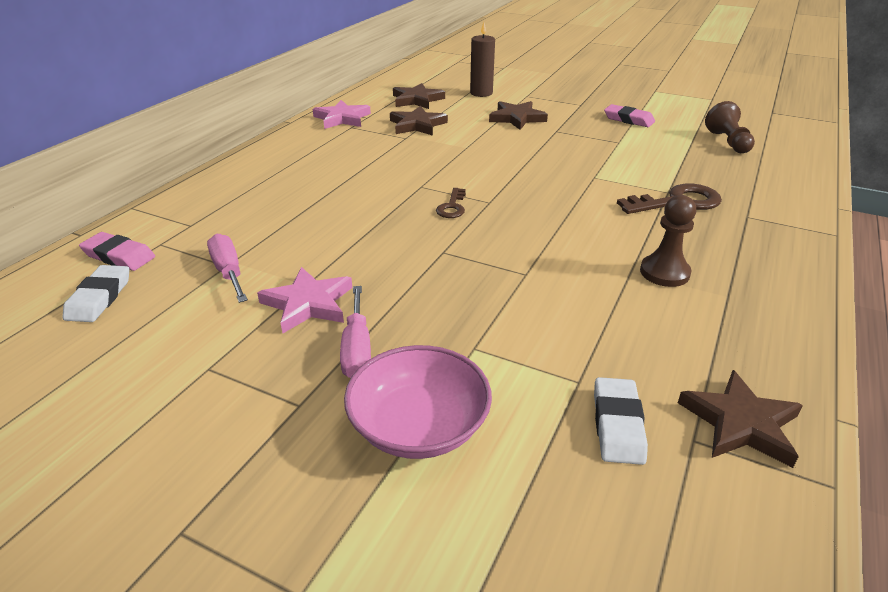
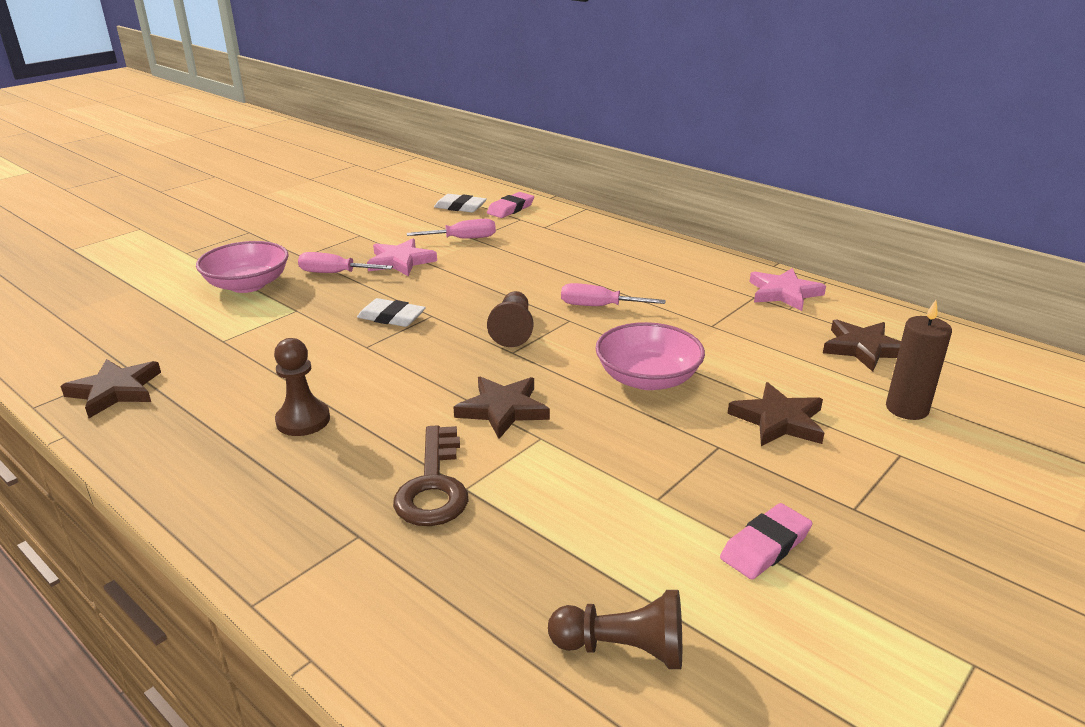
camera: 105 degrees right, 5 degrees down
(390, 177) = (599, 306): none -> pink screwdriver
(417, 125) = (755, 337): brown star -> brown star (503, 409)
(452, 207) = (513, 330): brown key -> brown pawn
(495, 152) = (647, 378): none -> pink bowl
(618, 424) = (173, 345): white eraser -> white eraser (391, 317)

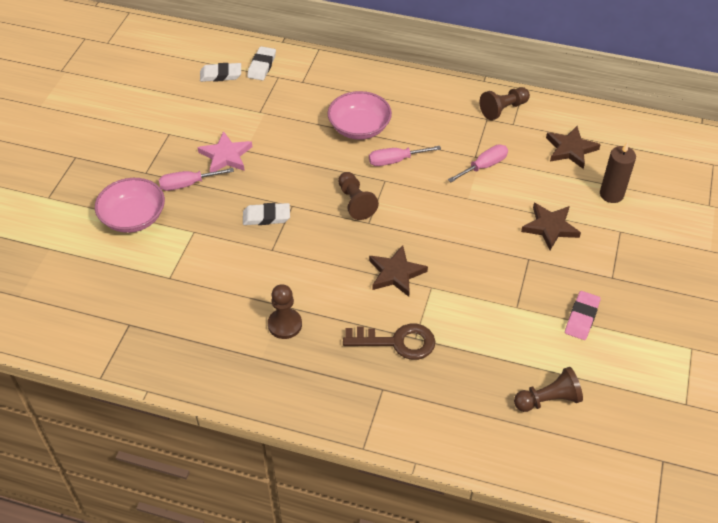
camera: 25 degrees left, 20 degrees up
(115, 391) = (141, 346): brown star -> none
(433, 485) = (397, 342): brown key -> brown key turned 60 degrees counterclockwise
(463, 239) = (252, 115): pink screwdriver -> pink screwdriver (484, 166)
(510, 209) = (262, 66): pink eraser -> white eraser
(647, 378) = (462, 218): pink bowl -> pink bowl (359, 128)
(783, 293) = (503, 109): pink star -> brown pawn

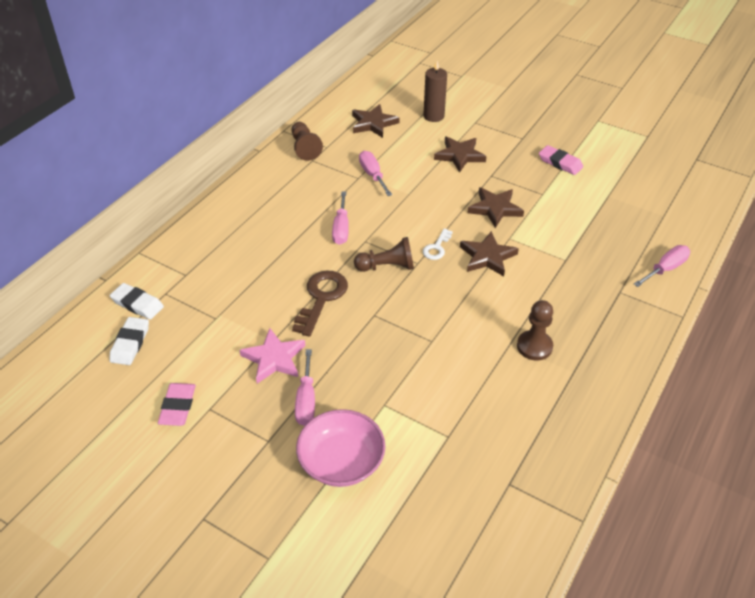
camera: 75 degrees left, 5 degrees down
(167, 117) = (177, 407): none -> pink eraser
(266, 217) = (383, 338): white eraser -> none
(359, 128) = (282, 244): pink bowl -> none
(395, 233) = (437, 247): none -> white key
(397, 342) = (568, 272): brown key -> brown key (321, 298)
(433, 430) = (665, 269): none -> pink screwdriver
(473, 269) = (495, 209): none -> brown star
(548, 400) = (639, 199): brown pawn -> none

